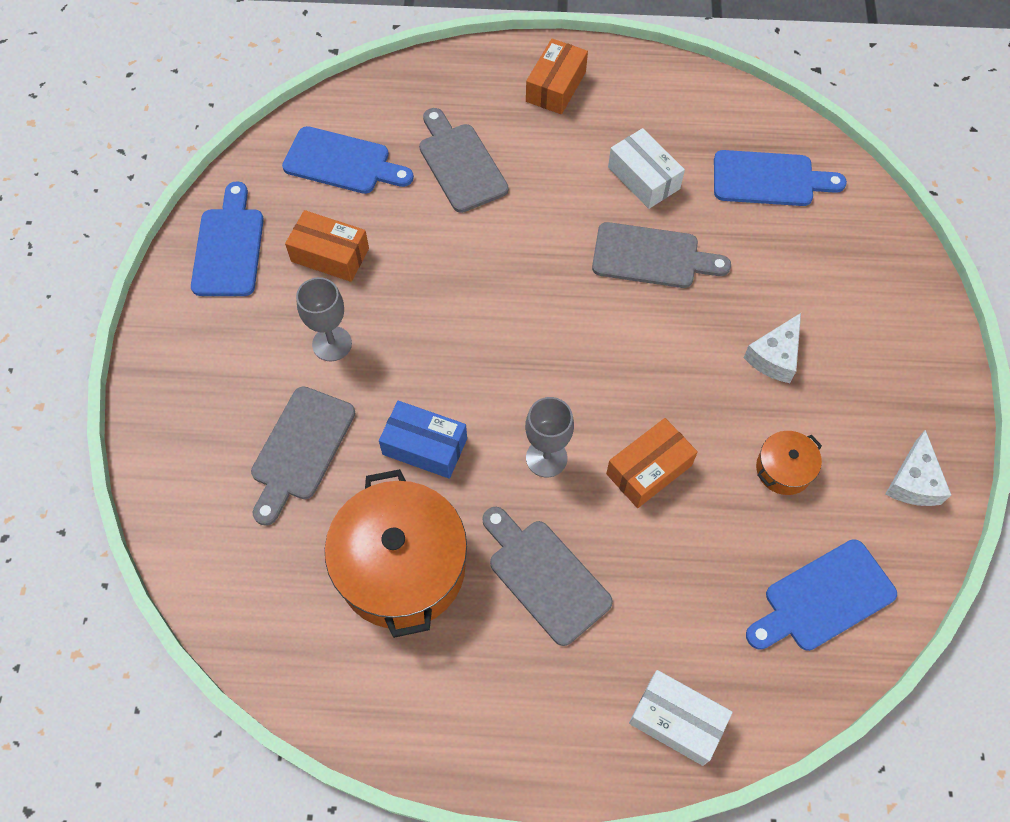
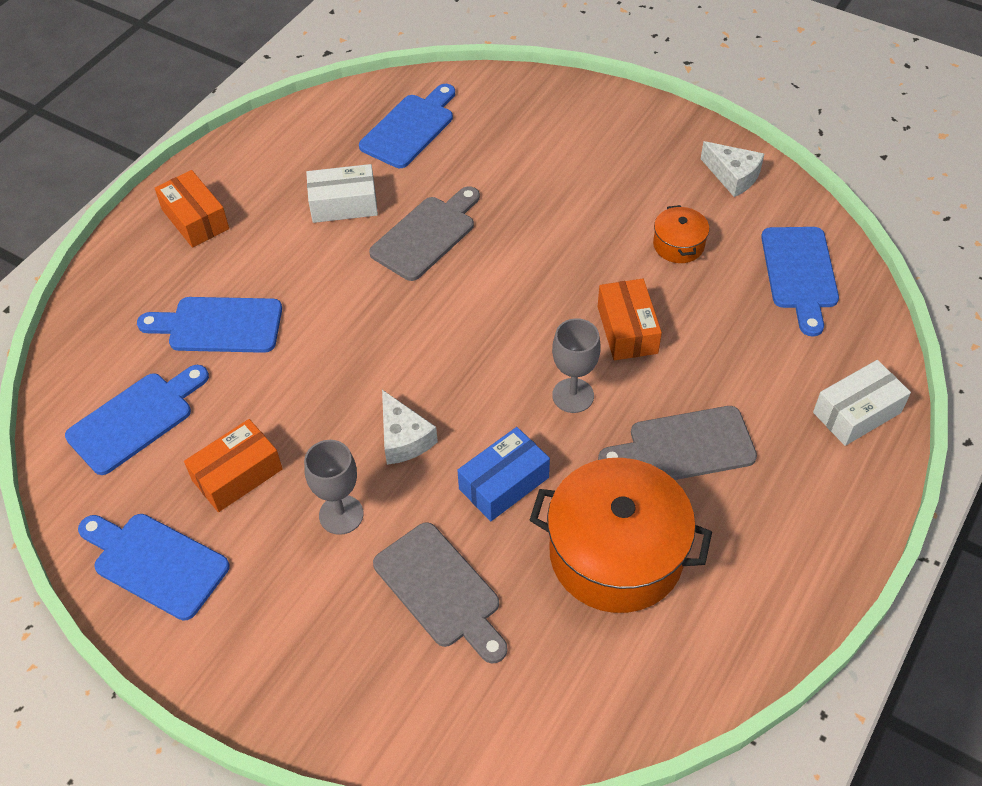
camera: 60 degrees left, 10 degrees down
(460, 163) = (219, 325): grey cutting board -> blue cutting board
(775, 357) = (576, 203): white cheese -> white cheese (404, 438)

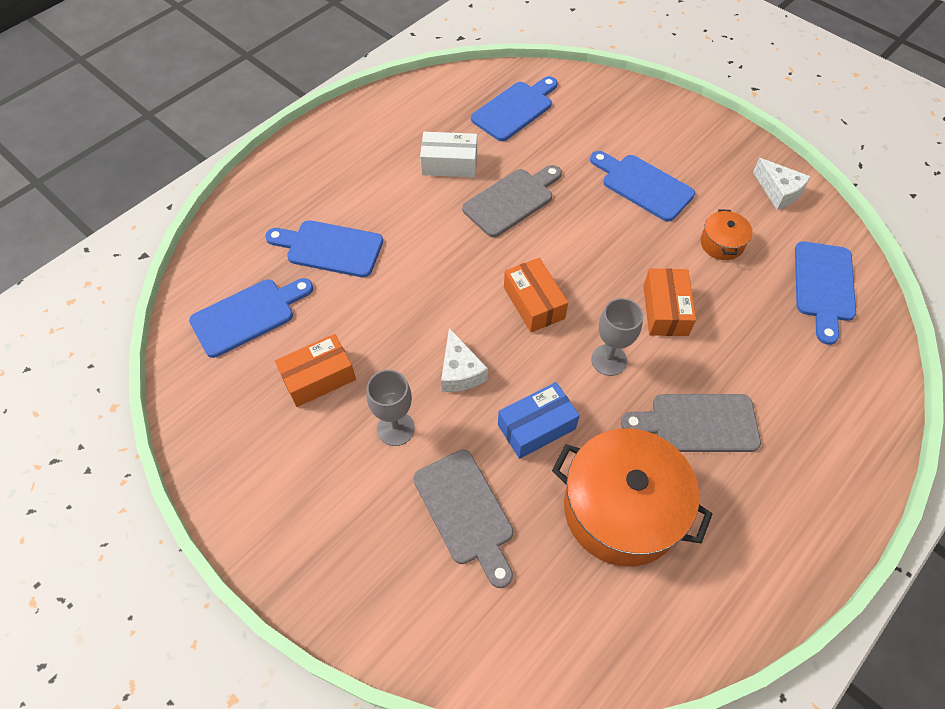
camera: 10 degrees right, 5 degrees up
(155, 563) = (238, 441): blue cutting board -> blue cutting board (643, 185)
(195, 219) = (329, 157): orange box -> orange box (533, 303)
(857, 412) = (856, 421): white box -> none

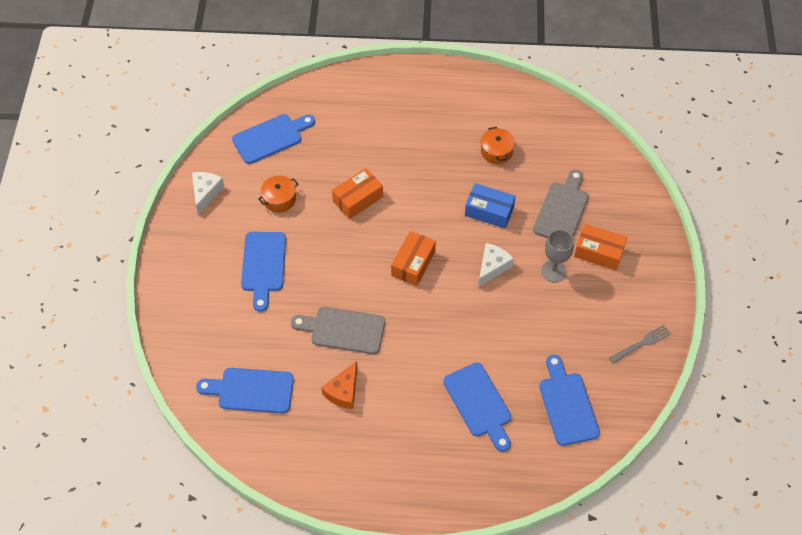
camera: 130 degrees left, 0 degrees up
(224, 441) = (642, 343): none -> grey fork
(248, 315) = (567, 404): blue cutting board -> blue cutting board turned 60 degrees clockwise
(318, 377) = (564, 331): orange box -> orange box (598, 252)
(449, 164) = (343, 391): white box -> orange cheese
(609, 360) = (417, 205): grey goblet -> none
(621, 509) = (496, 151): orange pot -> orange pot, size x0.46
(697, 423) = (418, 147): grey cutting board -> none

